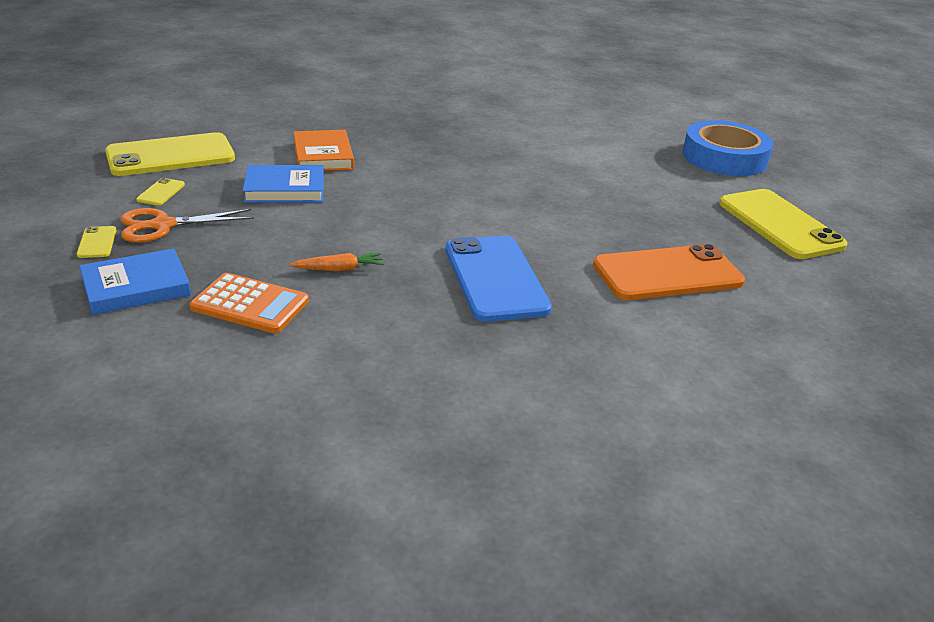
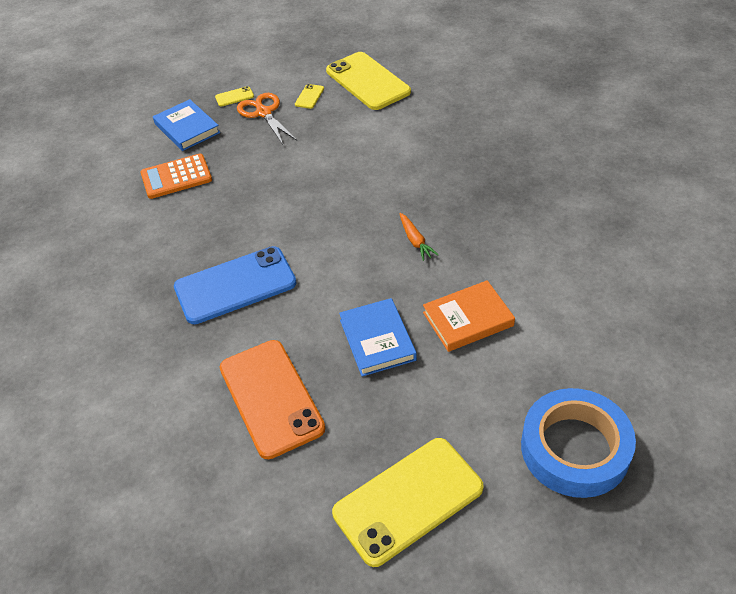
camera: 85 degrees right, 15 degrees up
(161, 192) = (309, 96): yellow phone -> yellow phone turned 75 degrees counterclockwise
(250, 304) = (176, 177): orange calculator -> orange calculator turned 60 degrees clockwise
(285, 189) = (338, 146): blue book -> blue book (377, 340)
(323, 155) = (407, 149): orange book -> orange book (468, 319)
(339, 269) = (228, 203): orange carrot -> orange carrot (415, 241)

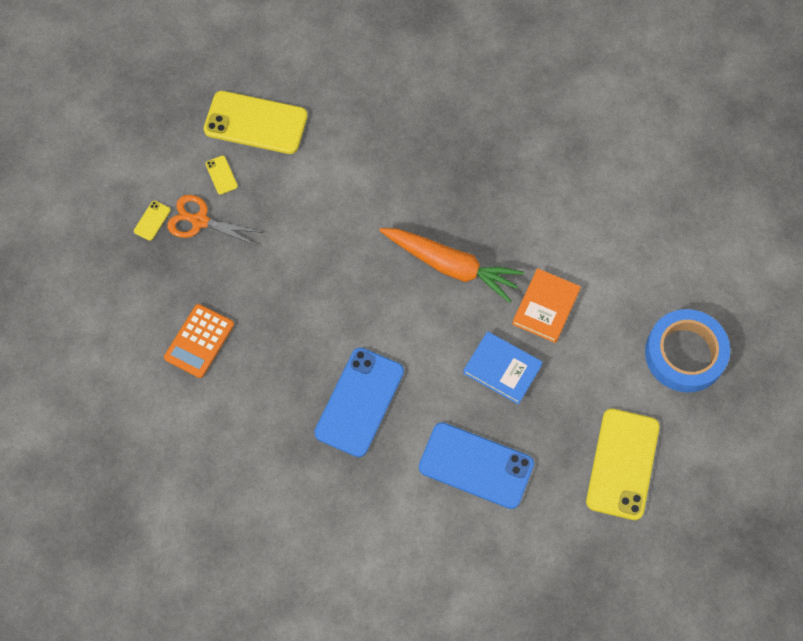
camera: 45 degrees left, 20 degrees up
(187, 128) = (149, 285): blue book -> none
(271, 398) = (476, 465): orange phone -> blue phone
(415, 241) = (451, 266): orange carrot -> orange carrot, size x2.31

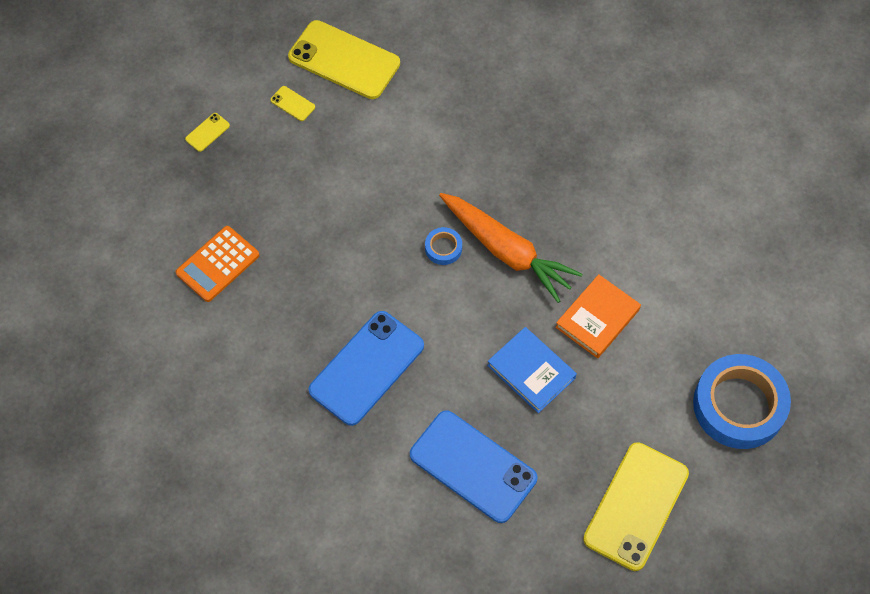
camera: 15 degrees right, 5 degrees down
(199, 221) = (256, 144): orange scissors -> none
(221, 175) = (292, 103): yellow phone -> yellow phone turned 45 degrees counterclockwise
(395, 277) = (443, 248): none -> blue tape

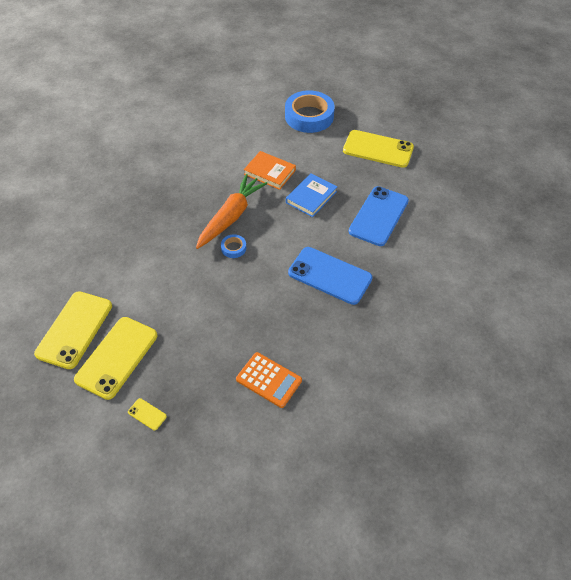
camera: 100 degrees left, 10 degrees down
(292, 103) = (117, 357): yellow phone -> yellow phone, size x2.48

